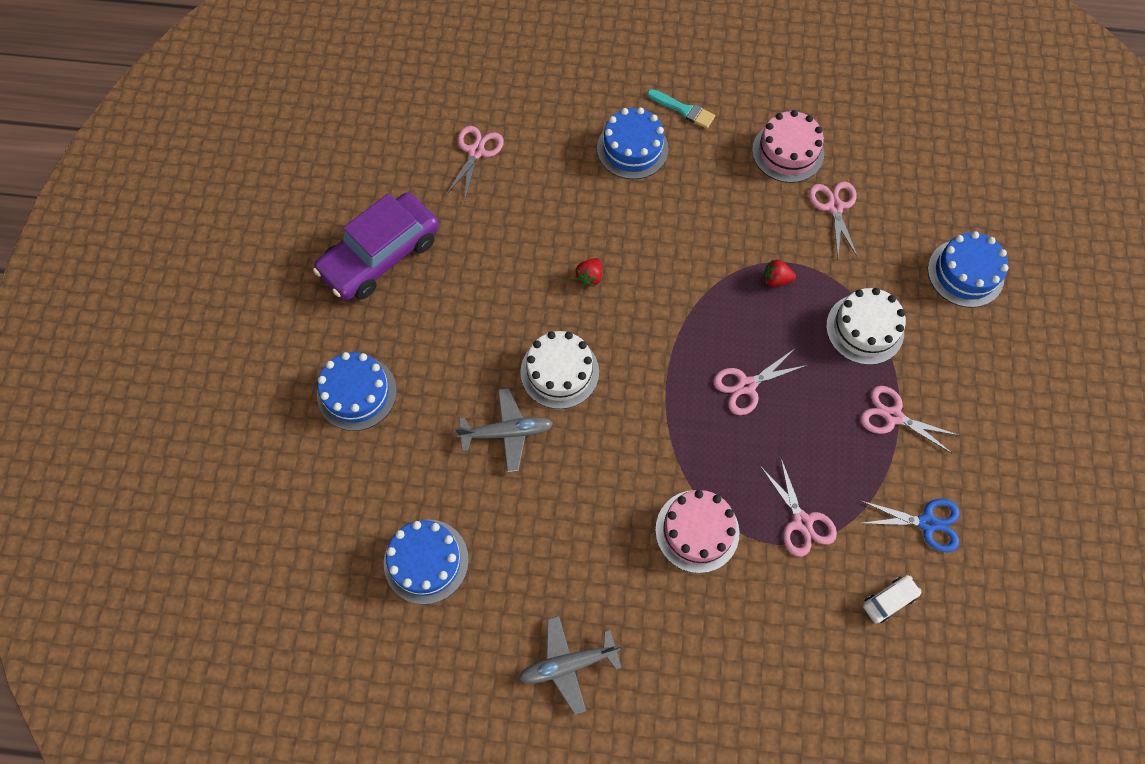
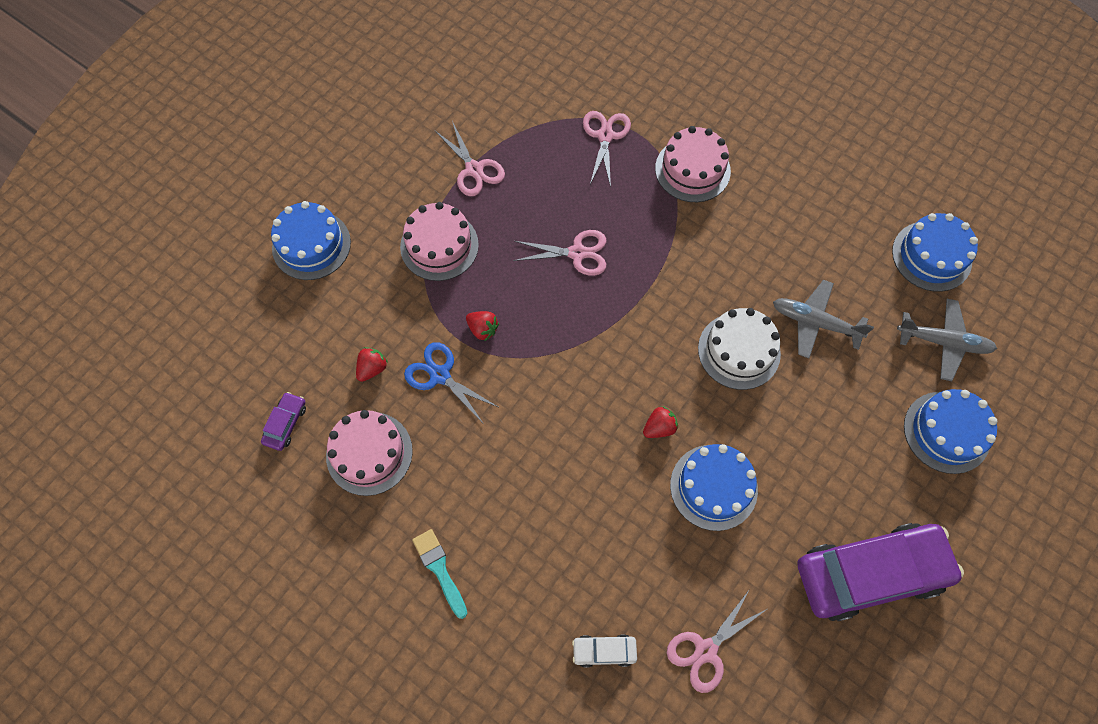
camera: 150 degrees left, 0 degrees up
(568, 664) = (845, 134): grey plane -> grey plane (943, 342)
(632, 148) = (527, 551): blue cake -> blue cake (713, 487)
(834, 207) = (372, 368): pink scissors -> red strawberry
(861, 140) = (286, 424): none -> purple car
(864, 329) = (439, 246): white cake -> pink cake
(889, 600) = (578, 61): white car -> white car (604, 651)
(927, 523) = (510, 90): blue scissors -> blue scissors (440, 375)

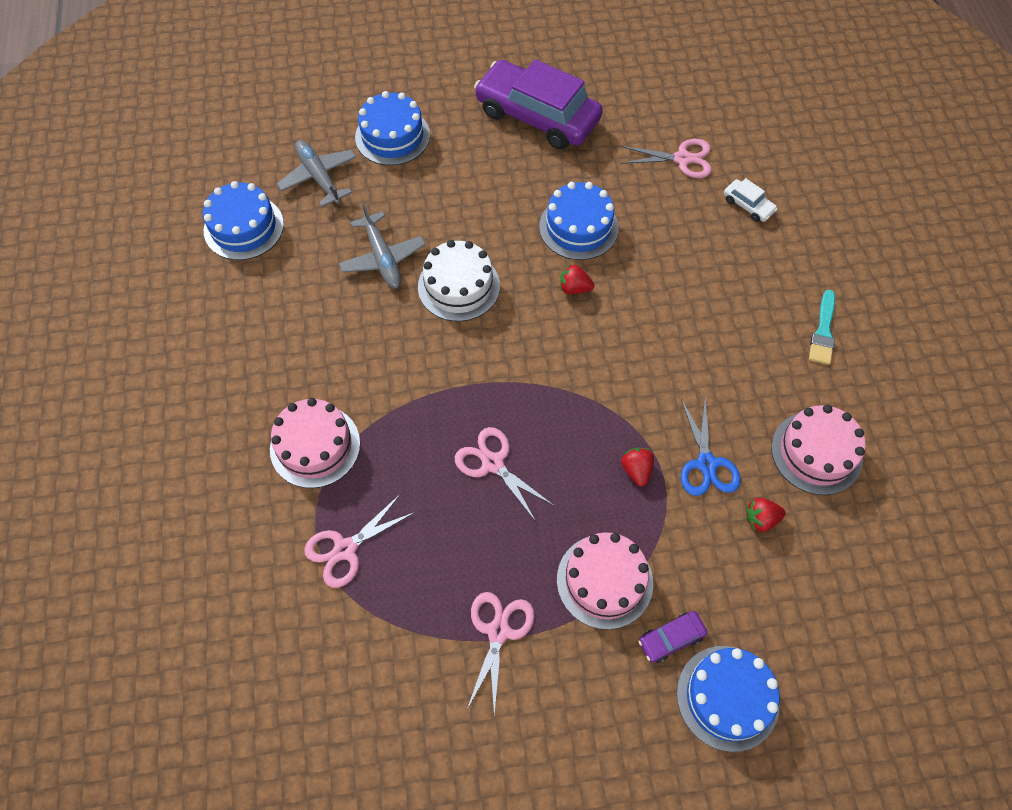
camera: 135 degrees left, 5 degrees down
(286, 424) = (874, 536): purple car -> purple car (671, 638)

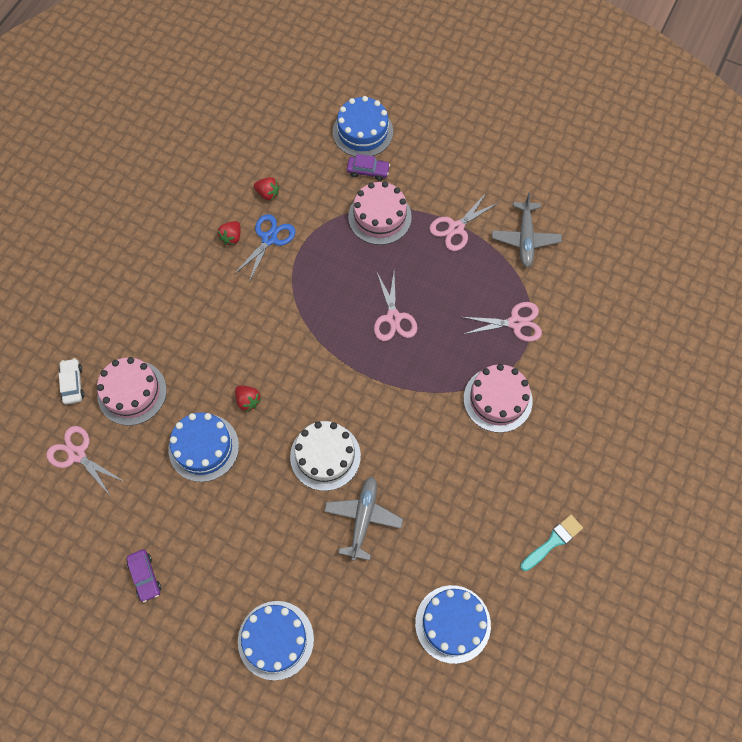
camera: 145 degrees left, 5 degrees up
(319, 177) = (363, 636): grey plane -> grey plane (525, 238)
(537, 116) = (145, 576): purple car -> purple car, size x0.40
(636, 470) = (312, 260): red strawberry -> red strawberry (231, 237)
(816, 452) = (202, 206): pink cake -> pink cake (132, 392)
(823, 332) = (122, 267): turquoise brush -> turquoise brush (553, 541)

